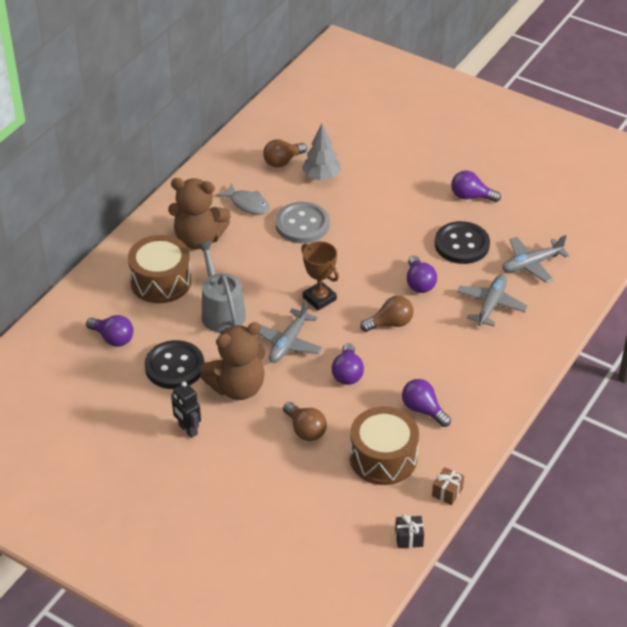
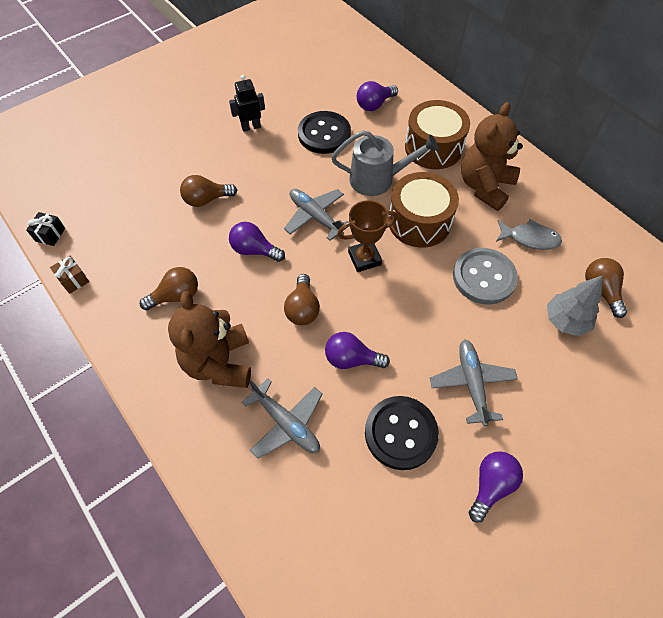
camera: 110 degrees right, 15 degrees up
(237, 387) = (279, 168): brown teddy bear -> brown teddy bear (219, 363)
(247, 204) = (530, 238): grey fish -> grey fish turned 135 degrees counterclockwise
(383, 458) = (142, 245): brown drum -> brown drum (419, 221)
(423, 410) = (176, 296): purple light bulb -> brown light bulb
(531, 264) = (336, 507): grey plane -> grey plane (471, 383)

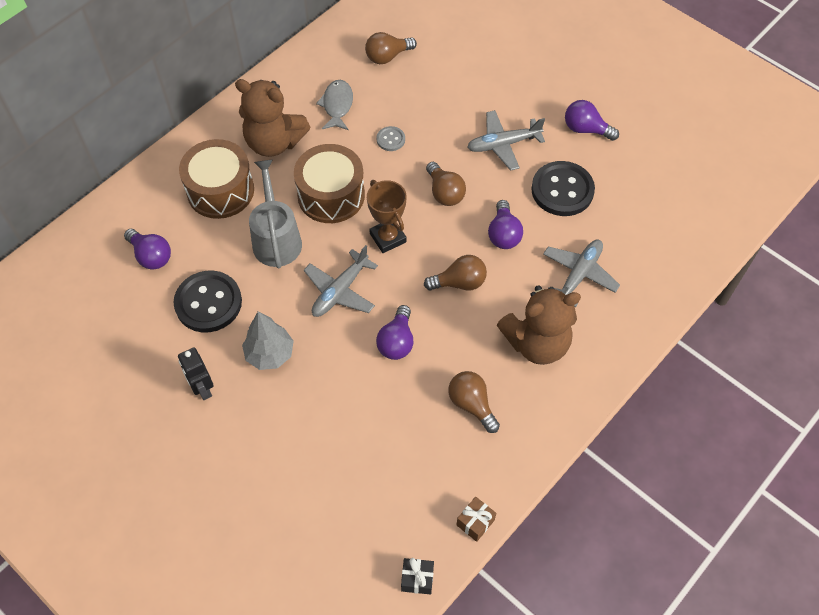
camera: 100 degrees left, 0 degrees up
(206, 199) = (332, 410): brown light bulb -> brown light bulb (444, 193)
(484, 277) = (390, 139): grey button -> grey button, size x0.48
(565, 321) = (425, 81): grey tree -> grey tree (270, 354)

